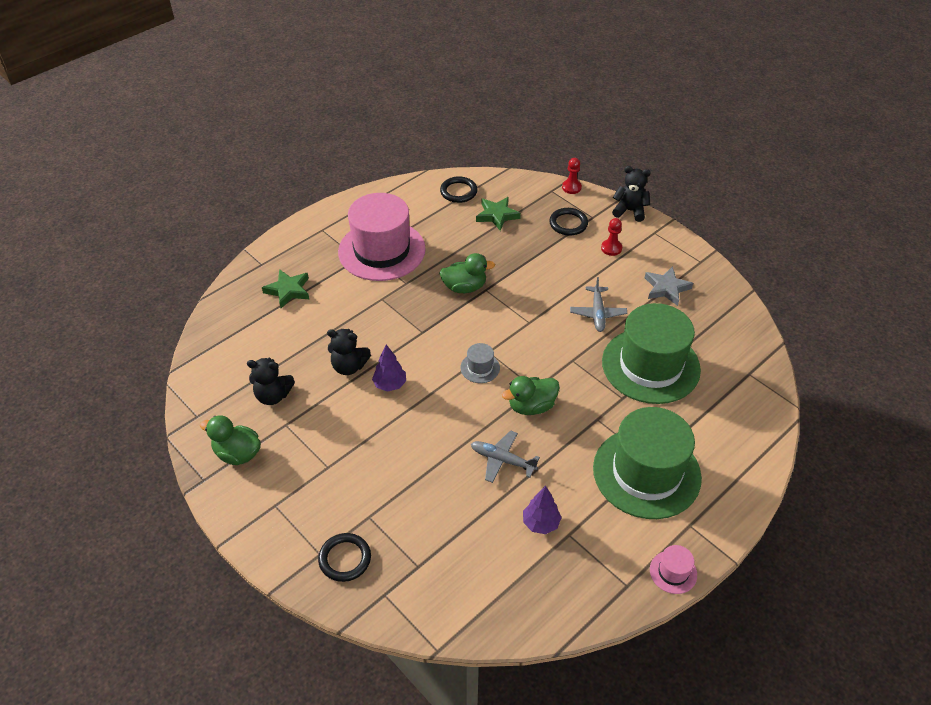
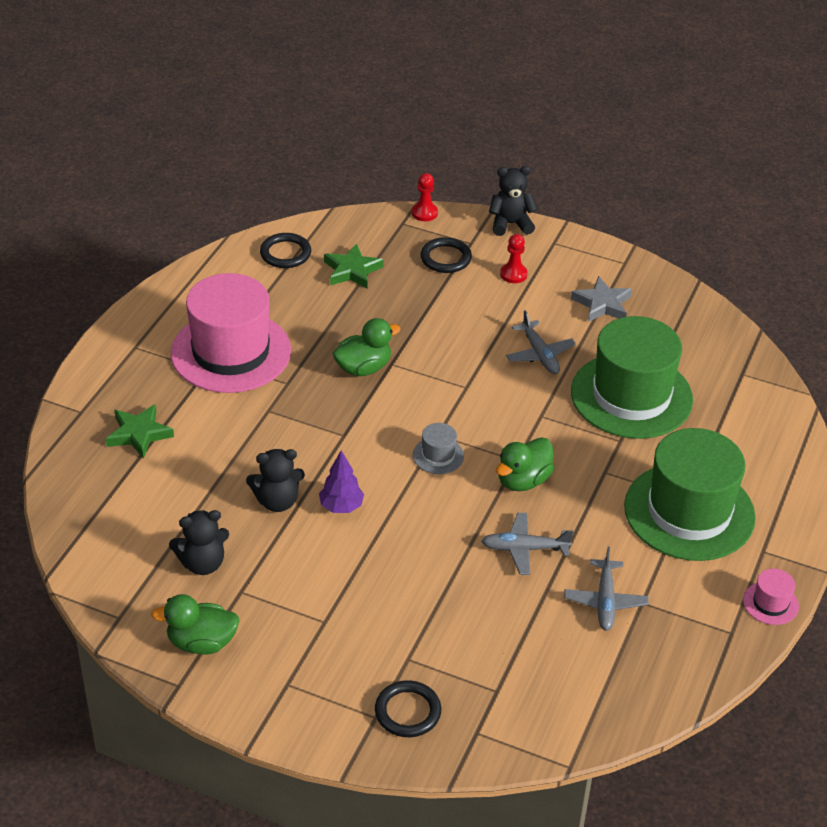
camera: 25 degrees left, 5 degrees down
(540, 523) = (605, 601): purple tree -> grey plane

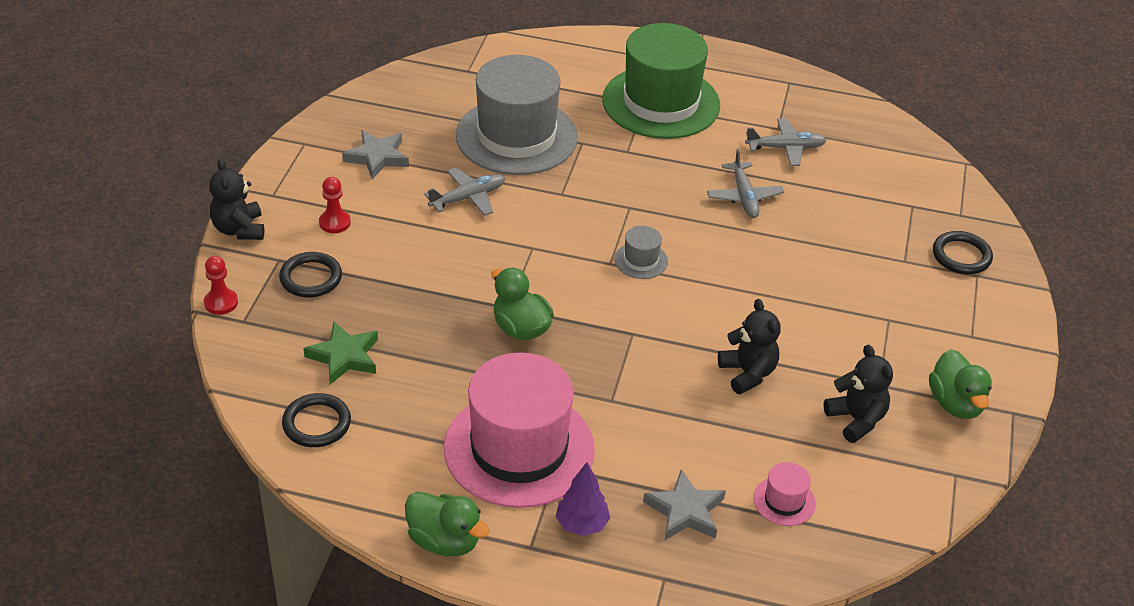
camera: 100 degrees left, 0 degrees up
(139, 434) = (685, 511): green star -> grey star
(341, 507) = (737, 324): purple tree -> purple tree (582, 524)
(523, 480) = (656, 201): green duck -> green duck (444, 541)
(631, 396) = (516, 136): green hat -> grey hat
(770, 603) = (749, 62): pink hat -> pink hat (784, 501)

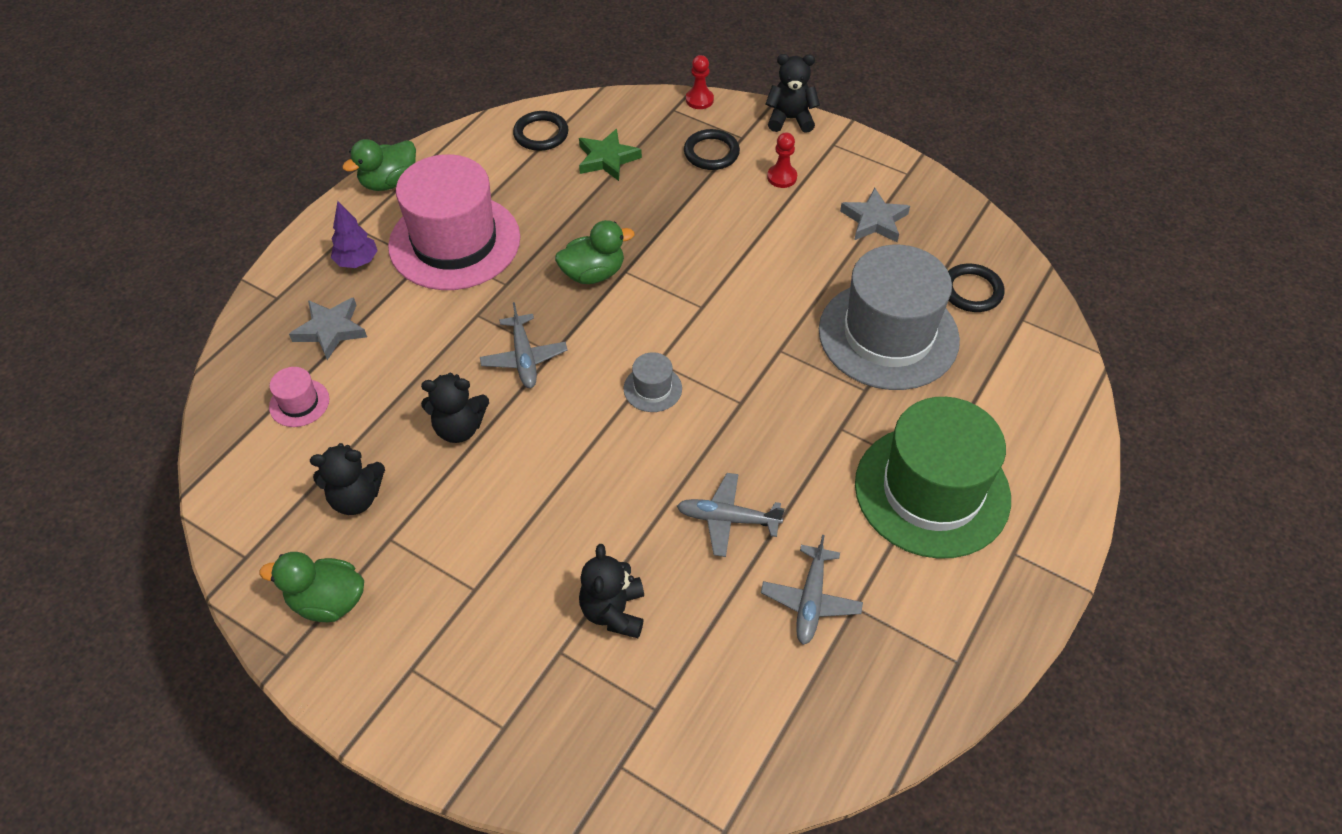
camera: 110 degrees right, 10 degrees up
(468, 198) = (792, 274): grey plane -> grey plane (524, 358)
(856, 240) = (613, 611): none -> black teddy bear
(961, 256) = (543, 726): black ring -> black ring (971, 291)

